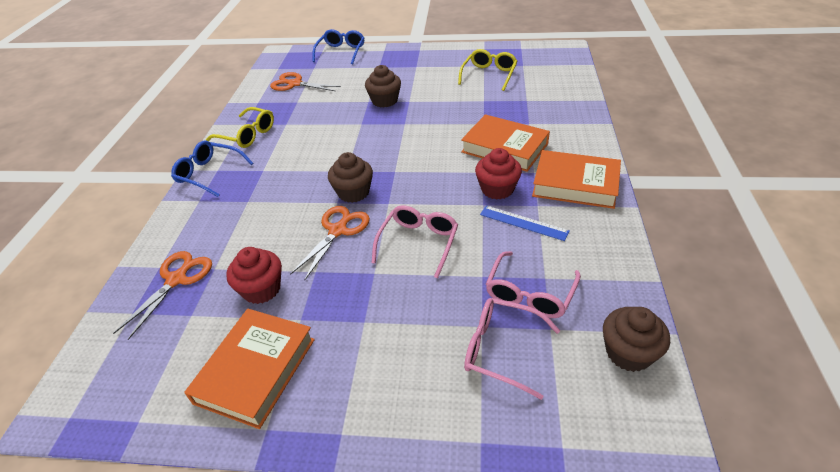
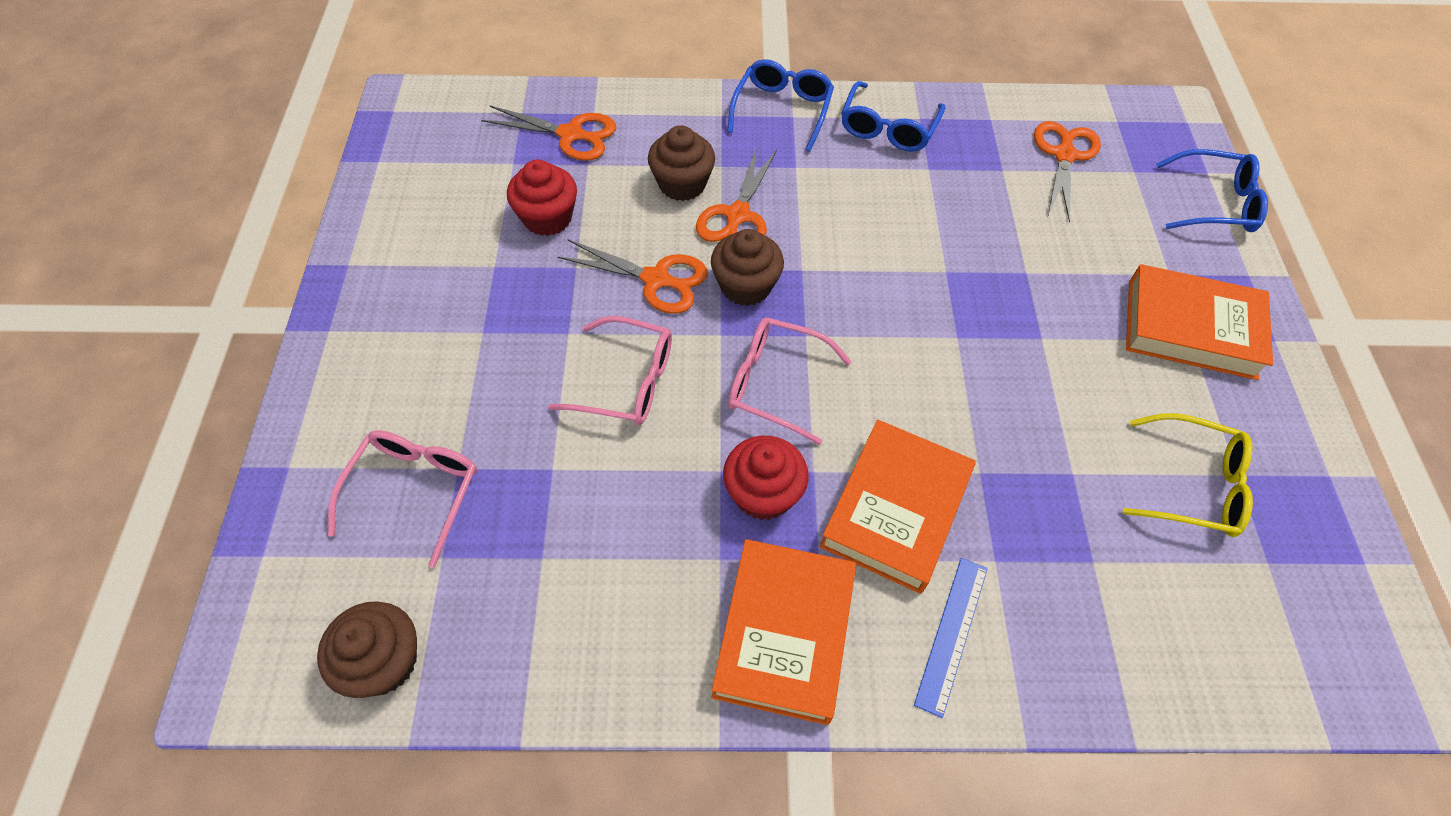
camera: 80 degrees right, 15 degrees up
(247, 135) = (888, 128): yellow glasses -> blue glasses
(255, 370) = (424, 239): orange book -> orange book (1191, 328)
(294, 195) = (737, 215): none -> orange scissors
(384, 101) = (1033, 298): brown cupcake -> brown cupcake (682, 184)
(523, 222) = (672, 533): blue ruler -> blue ruler (952, 634)
(530, 294) = (510, 533): pink glasses -> pink glasses (775, 384)

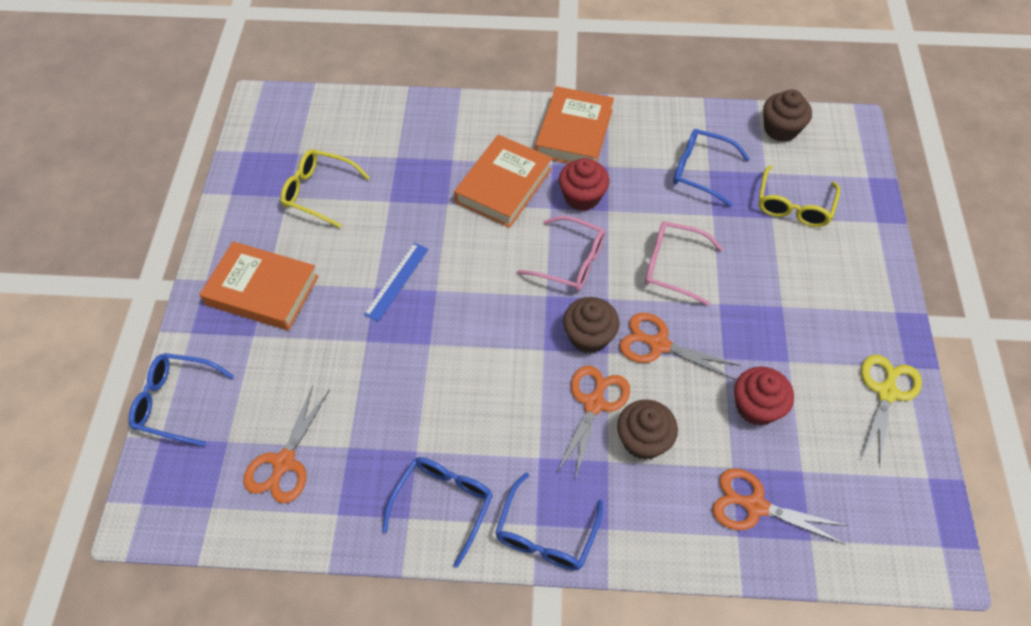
camera: 175 degrees left, 0 degrees up
(386, 236) = (886, 393): none -> yellow scissors
(414, 491) = (793, 206): pink glasses -> yellow glasses
(557, 555) = (700, 171): none -> blue glasses
(952, 634) = (485, 129): blue ruler -> blue ruler (396, 281)

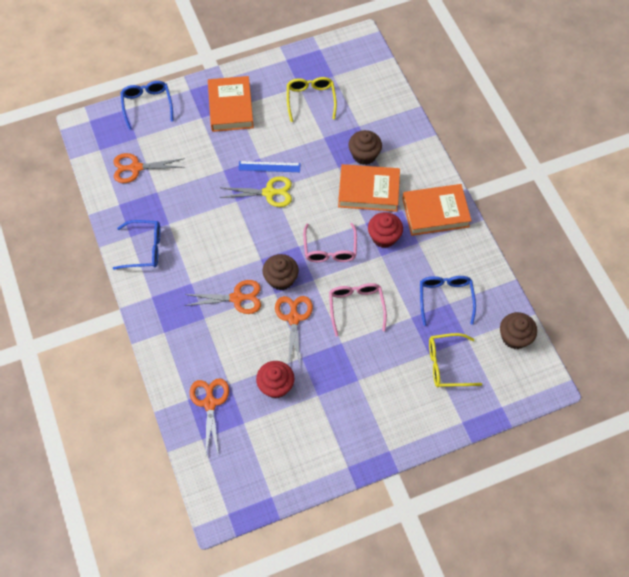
camera: 65 degrees right, 5 degrees up
(546, 534) = (148, 303): blue glasses -> none
(643, 440) = (225, 331): brown cupcake -> brown cupcake (364, 155)
(886, 393) = (322, 459): yellow scissors -> yellow scissors (269, 192)

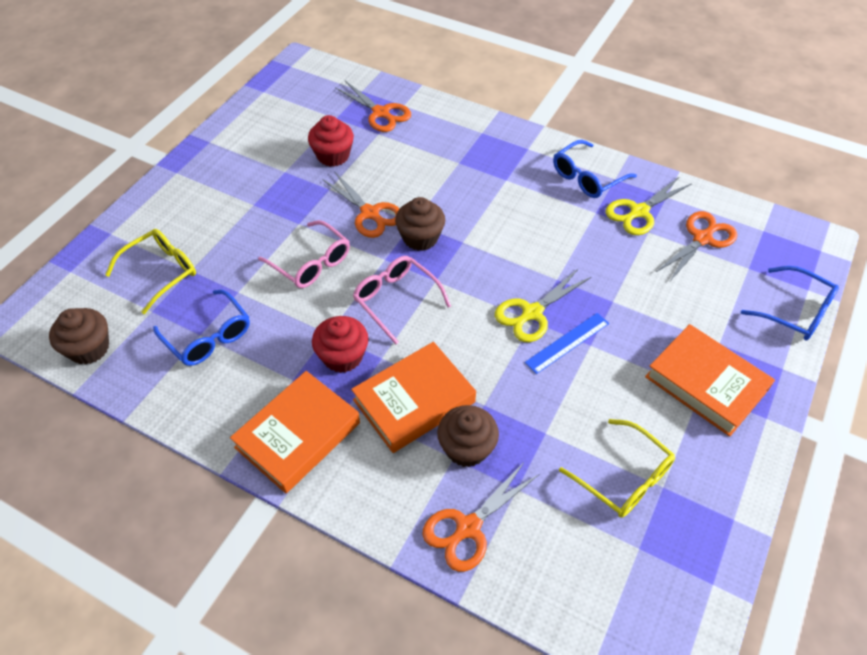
camera: 140 degrees right, 10 degrees down
(146, 206) = (639, 212): none -> yellow scissors
(237, 298) = (446, 195): orange scissors -> orange scissors (468, 527)

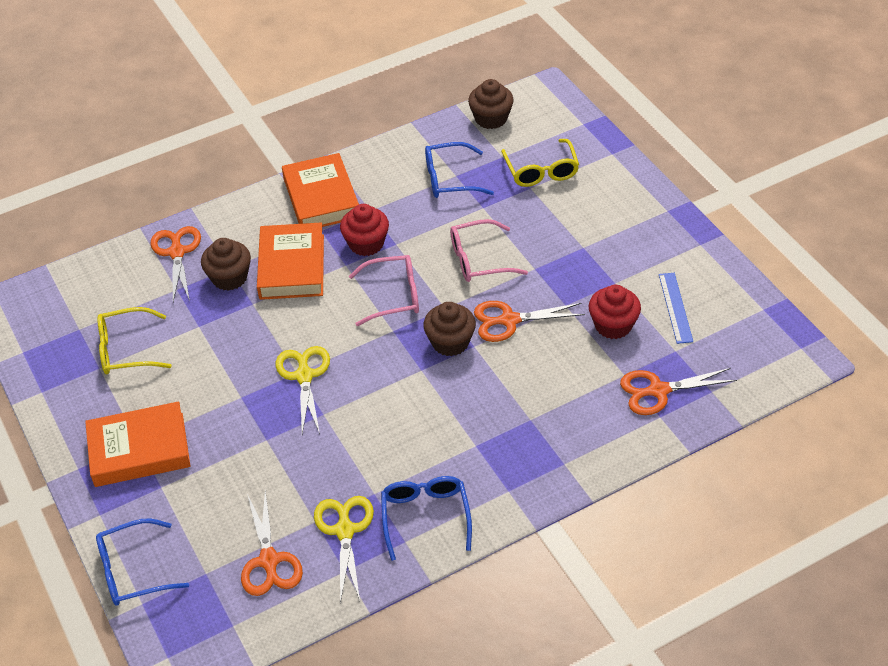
camera: 125 degrees right, 5 degrees down
(567, 343) = (256, 383): blue ruler -> blue ruler (675, 307)

